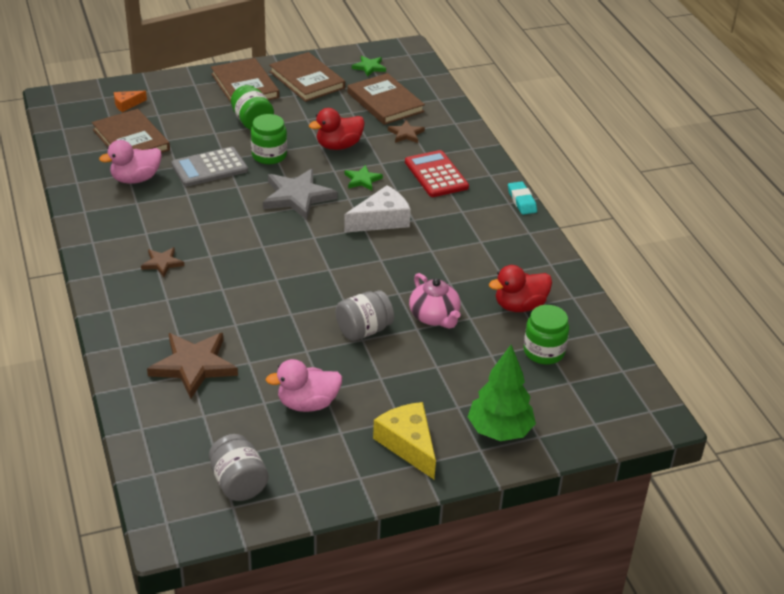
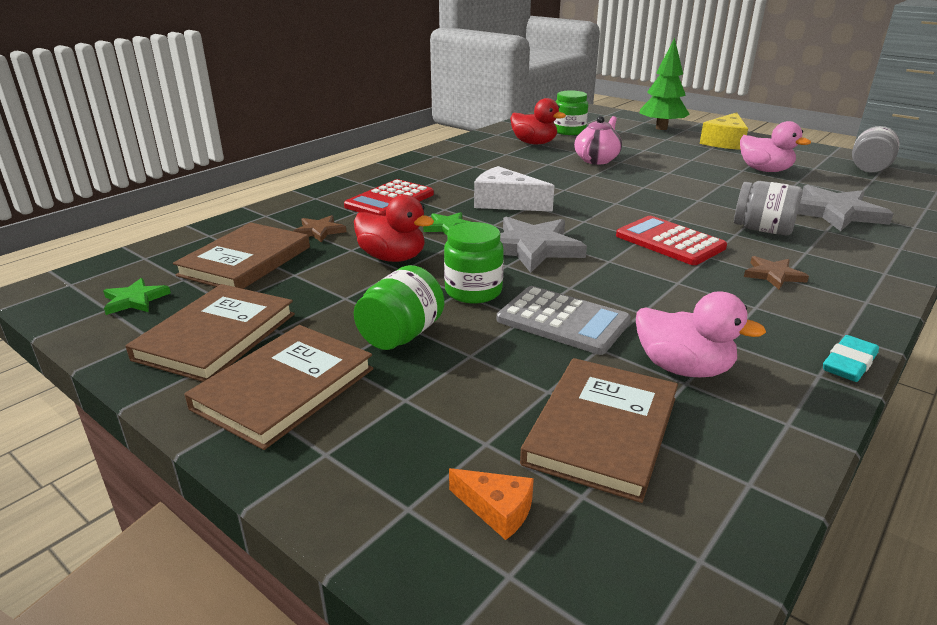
camera: 120 degrees left, 10 degrees down
(193, 366) = (835, 213): brown star -> grey star
(244, 253) = (669, 242): none -> red calculator
(364, 330) = (658, 174): grey jar -> grey jar (762, 230)
(521, 201) = (390, 165): turquoise eraser -> turquoise eraser (848, 364)

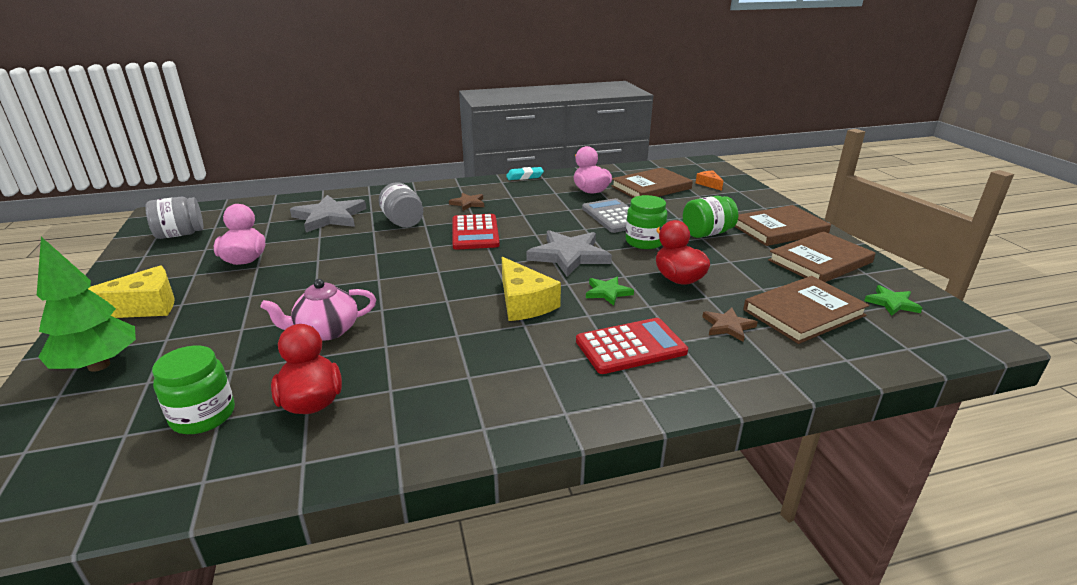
camera: 145 degrees left, 0 degrees up
(506, 202) = (524, 302): white cheese -> yellow cheese

